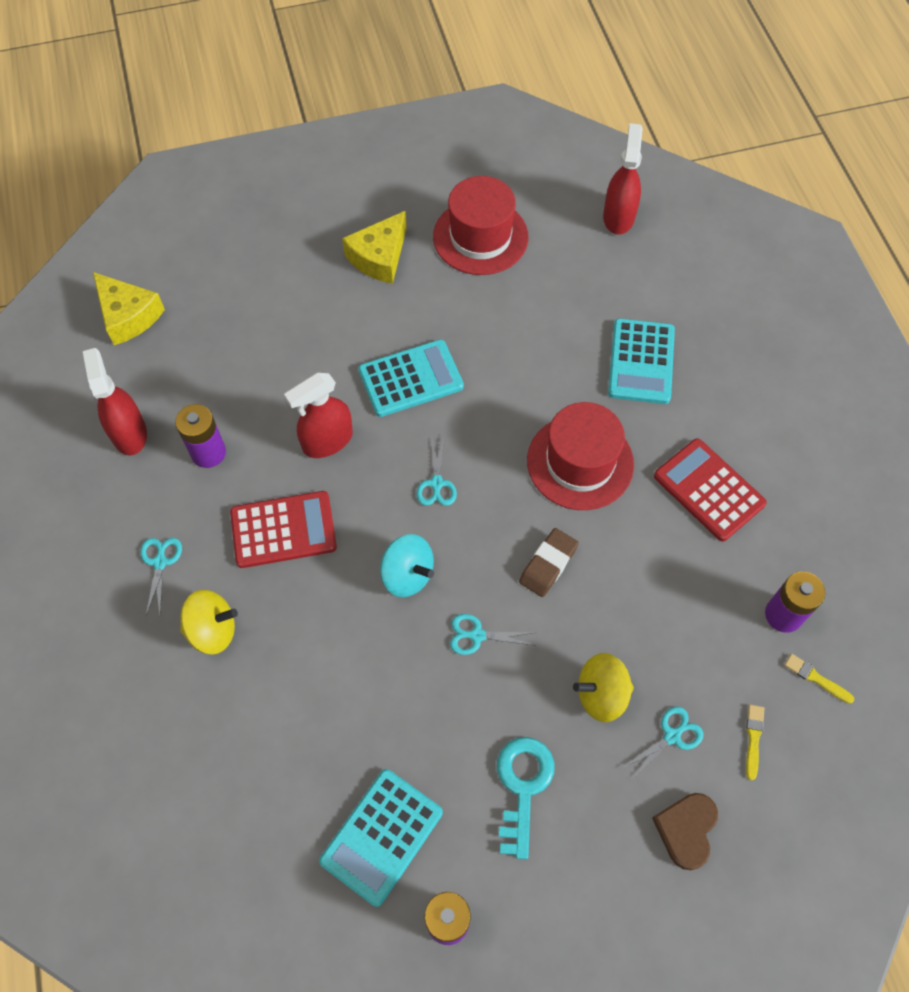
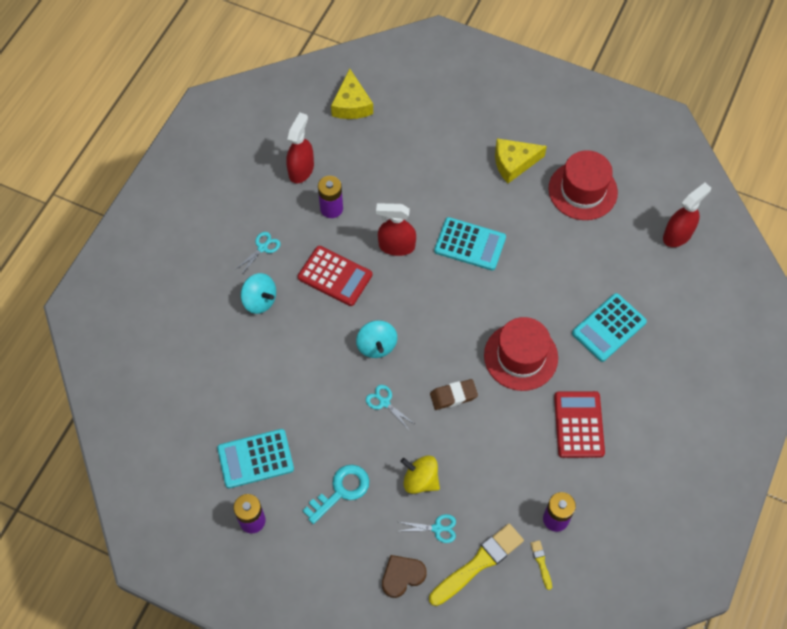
camera: 40 degrees right, 0 degrees up
(213, 630) = (260, 300): yellow spinning top -> turquoise spinning top
(436, 483) = (433, 310): turquoise scissors -> none
(753, 739) = (478, 564): yellow brush -> yellow brush, size x2.27

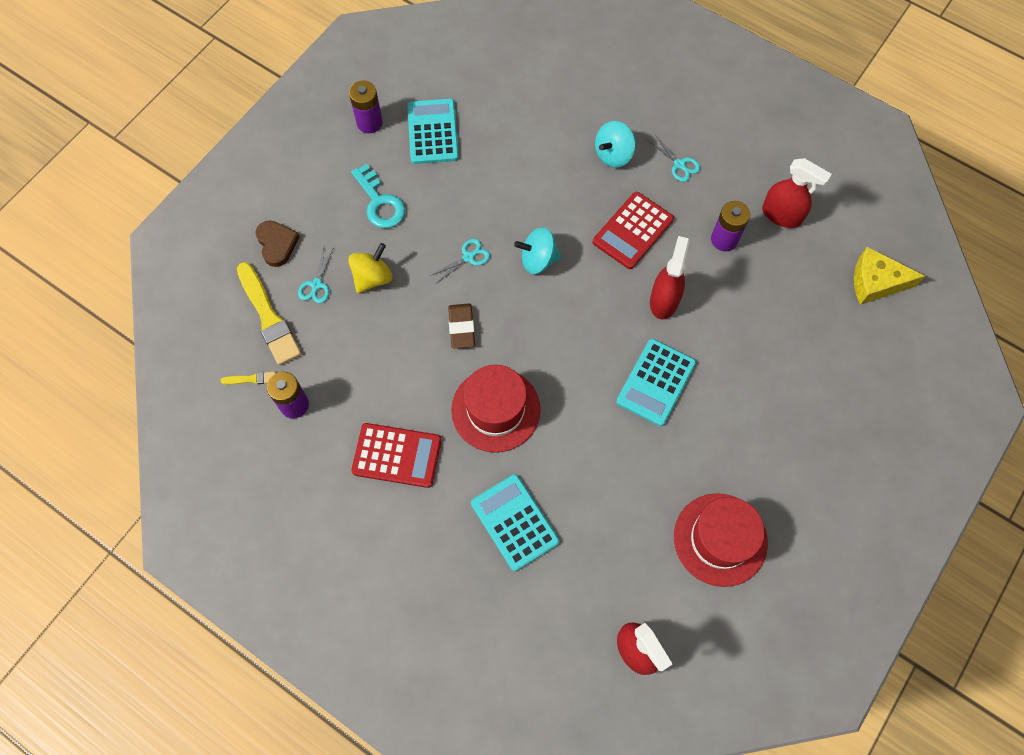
camera: 100 degrees right, 5 degrees up
(514, 163) = (771, 460): yellow cheese -> none

